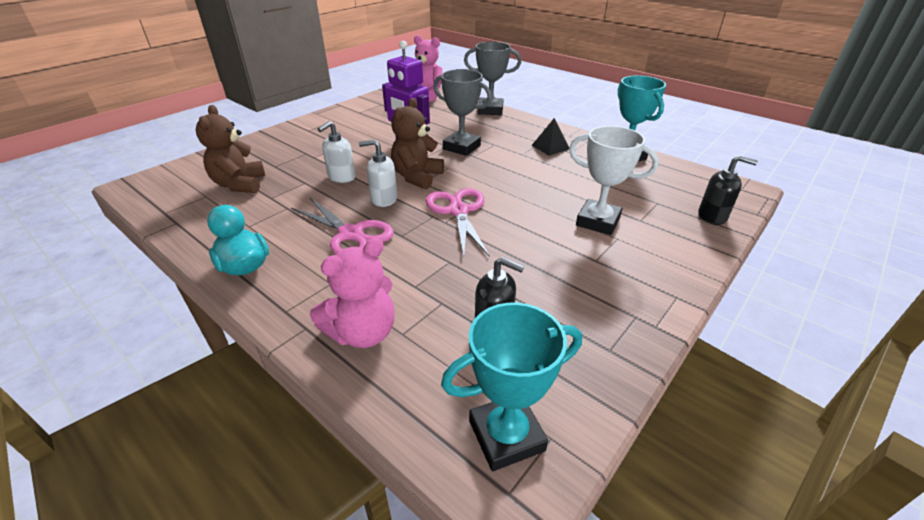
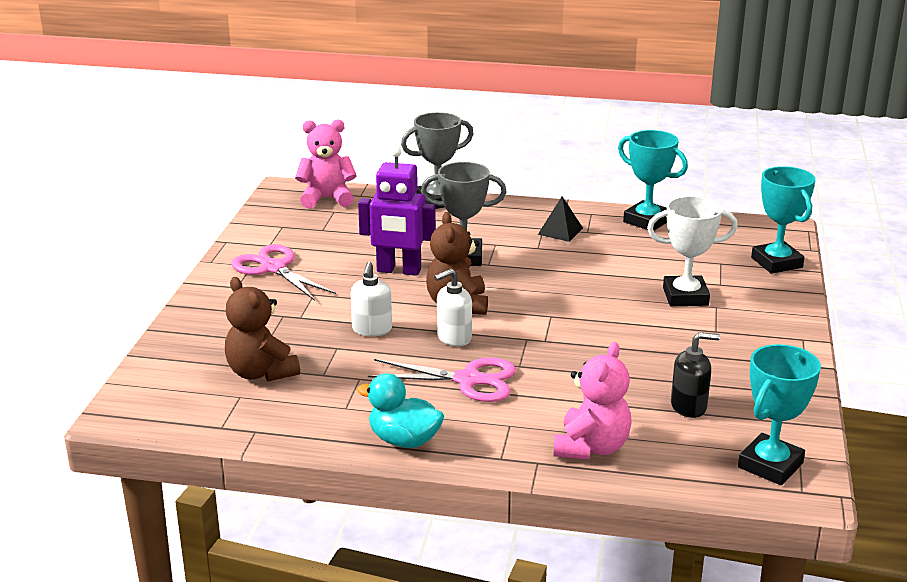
camera: 30 degrees left, 10 degrees down
(458, 211) = (546, 326): pink scissors -> pink scissors (274, 268)
(712, 216) = (776, 262): black soap dispenser -> turquoise trophy

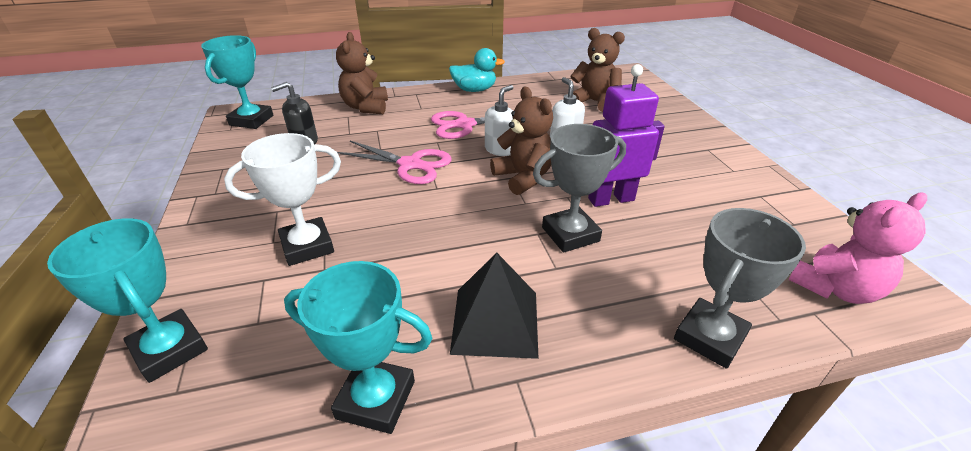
camera: 155 degrees right, 10 degrees up
(274, 268) = (712, 172): pink scissors -> pink scissors (410, 164)
(560, 231) = (495, 321): black pyramid -> black pyramid, size x1.65
(591, 448) = (366, 107): pink teddy bear -> brown teddy bear

